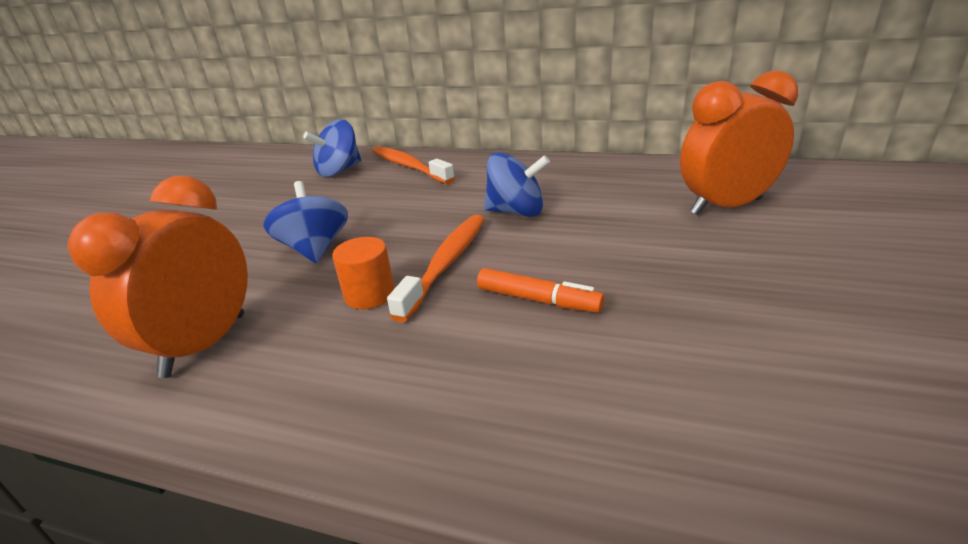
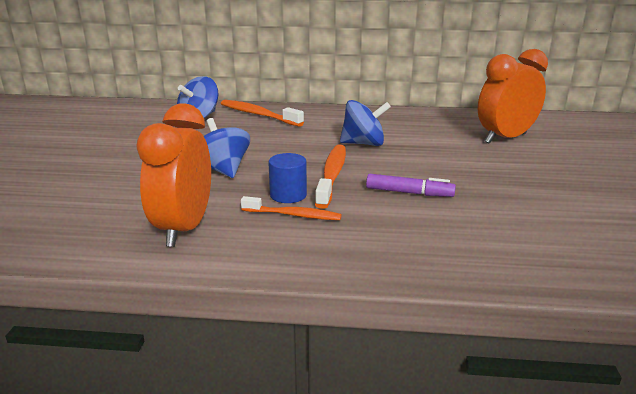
camera: 15 degrees left, 5 degrees down
(356, 331) = (293, 215): none -> orange toothbrush
(369, 295) = (288, 195): orange cylinder -> blue cylinder
(537, 300) = (409, 193): orange marker -> purple marker

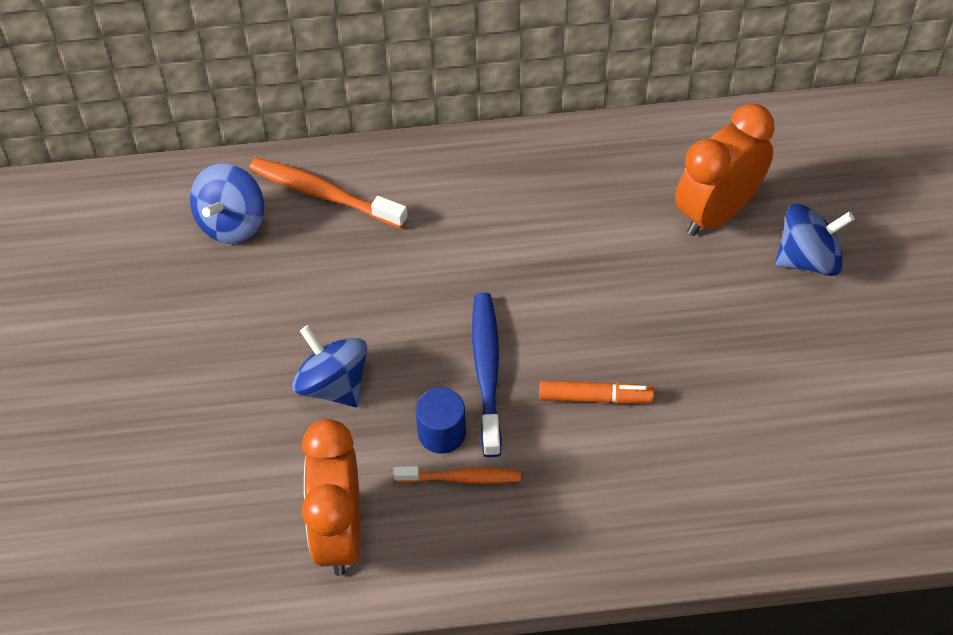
camera: 10 degrees left, 30 degrees up
(332, 175) = (487, 371): orange toothbrush -> blue toothbrush
(363, 143) = (512, 267): blue spinning top -> blue spinning top (808, 259)
(409, 193) = (594, 397): purple marker -> orange marker

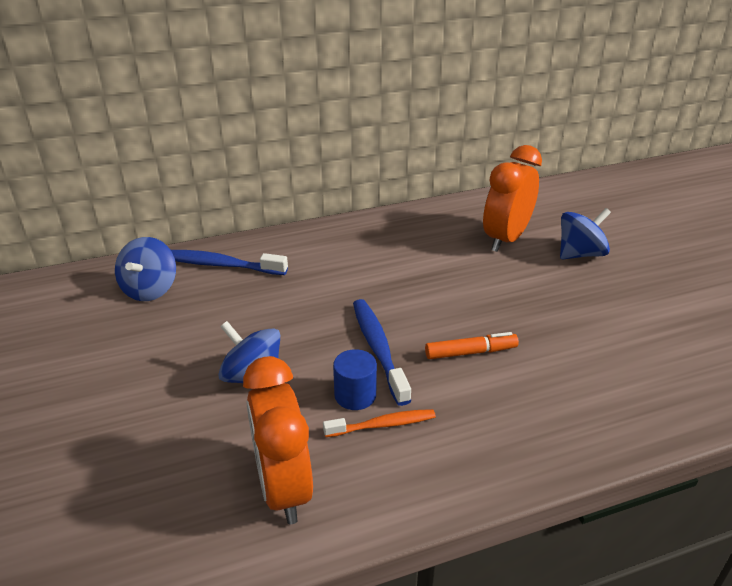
camera: 15 degrees left, 20 degrees down
(323, 194) = (220, 265): orange toothbrush -> blue toothbrush

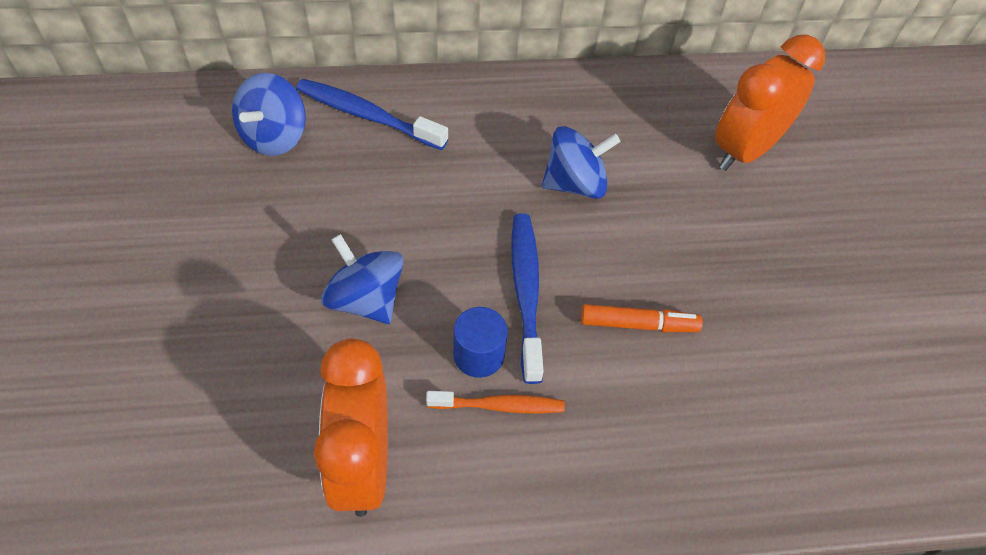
camera: 10 degrees right, 20 degrees up
(580, 254) = (837, 197): blue spinning top -> blue spinning top (575, 183)

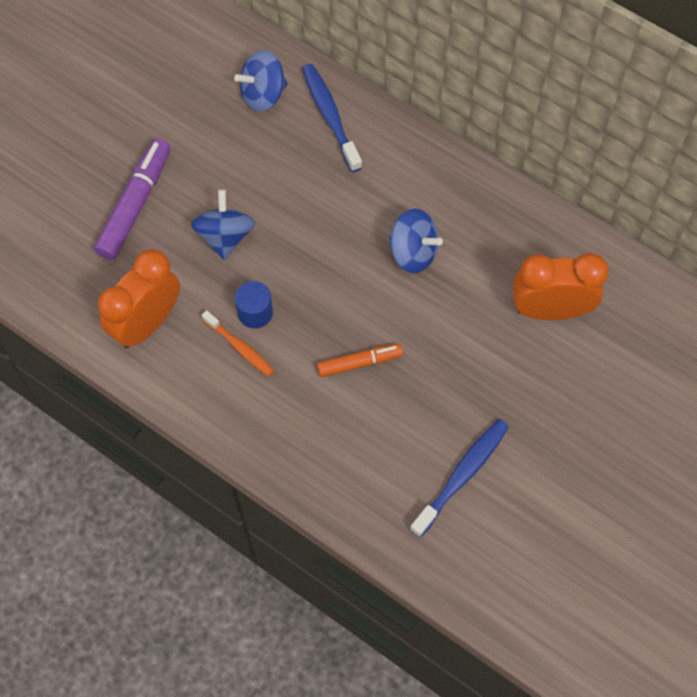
camera: 45 degrees right, 10 degrees up
(222, 339) = (135, 205): none -> purple marker
(526, 292) = (315, 297): blue toothbrush -> blue toothbrush (462, 475)
(638, 324) = (359, 363): orange marker -> orange marker turned 60 degrees counterclockwise

